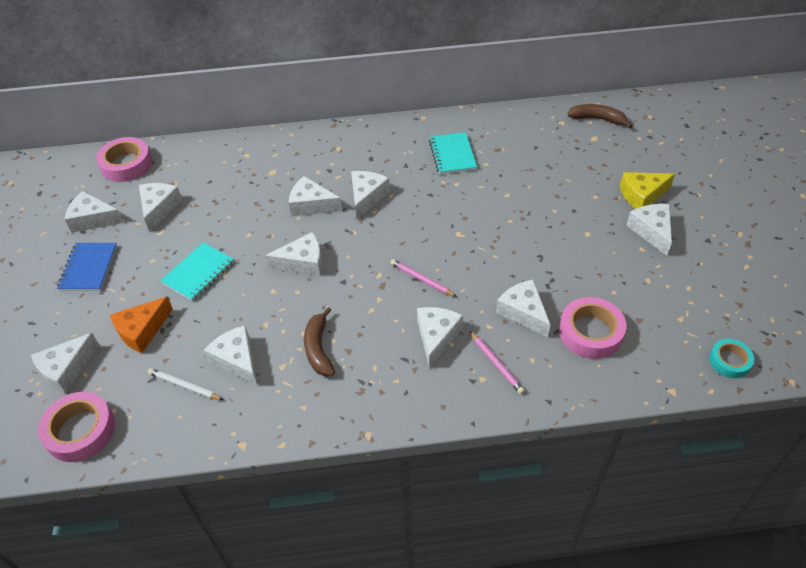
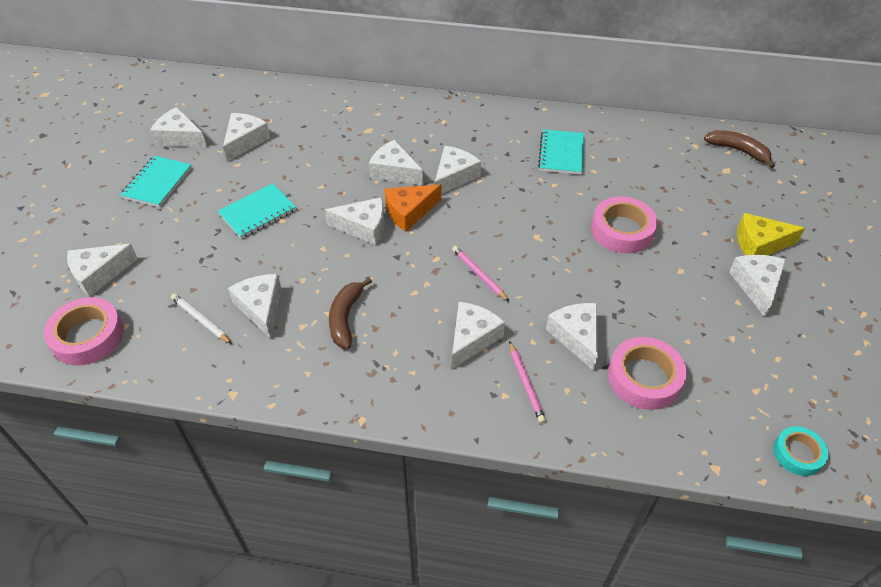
camera: 15 degrees right, 0 degrees up
(89, 268) = (157, 183): blue notebook -> turquoise notebook
(126, 164) = (231, 92): pink tape -> pink tape (622, 230)
(142, 330) = (182, 255): orange cheese -> orange cheese (409, 212)

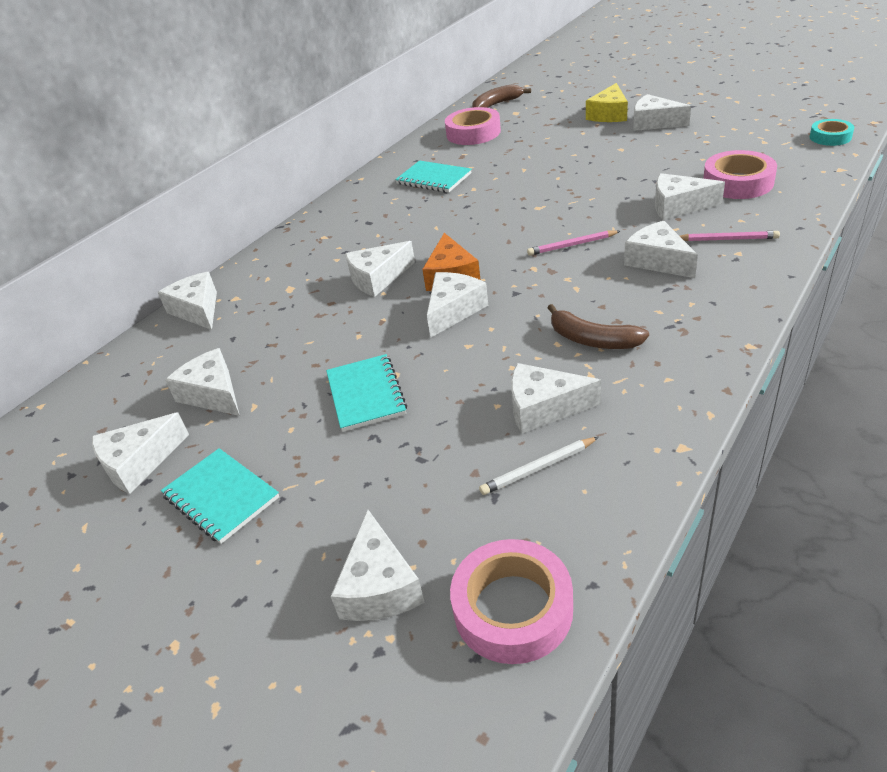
camera: 60 degrees left, 10 degrees down
(454, 177) = (418, 241): white cheese -> white cheese (197, 310)
(622, 230) = (557, 166): pink tape -> pink tape (473, 133)

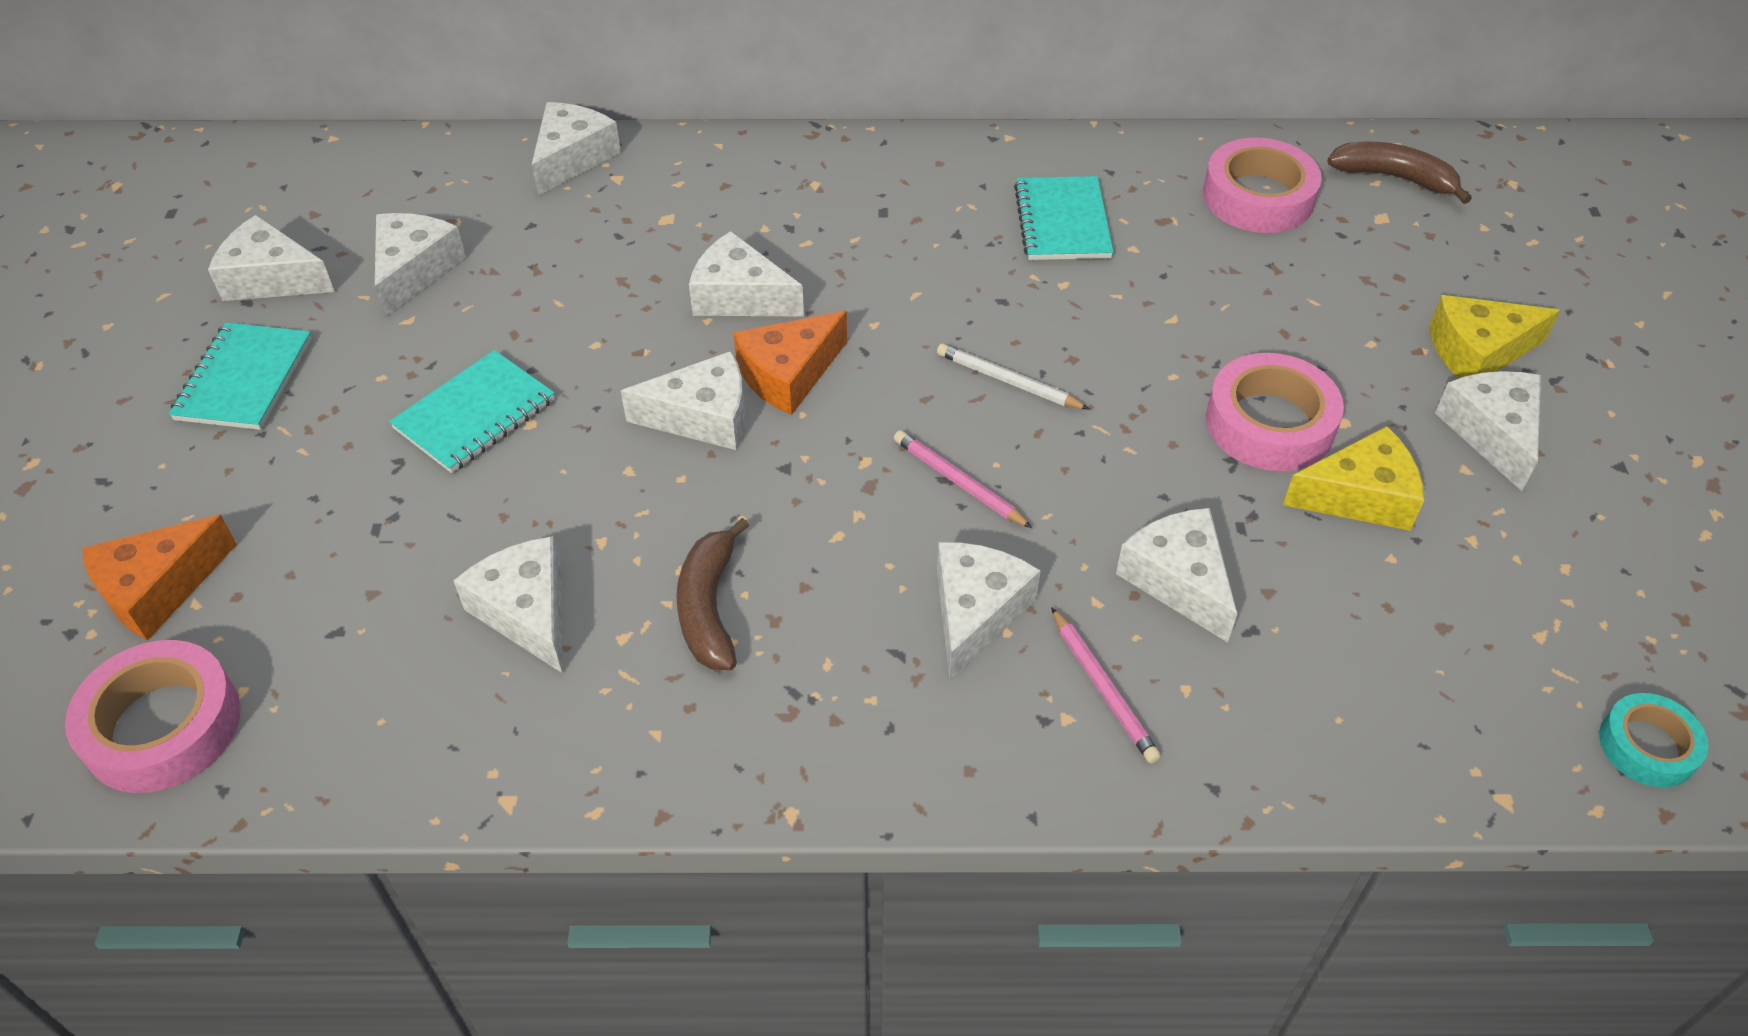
camera: 50 degrees right, 10 degrees up
(379, 585) = (159, 589): white cheese -> orange cheese
(538, 468) = (403, 655): white pencil -> white pencil (1008, 381)
(664, 156) = (1359, 496): none -> yellow cheese
(737, 183) = (1327, 642): pink tape -> pink tape (1269, 423)

